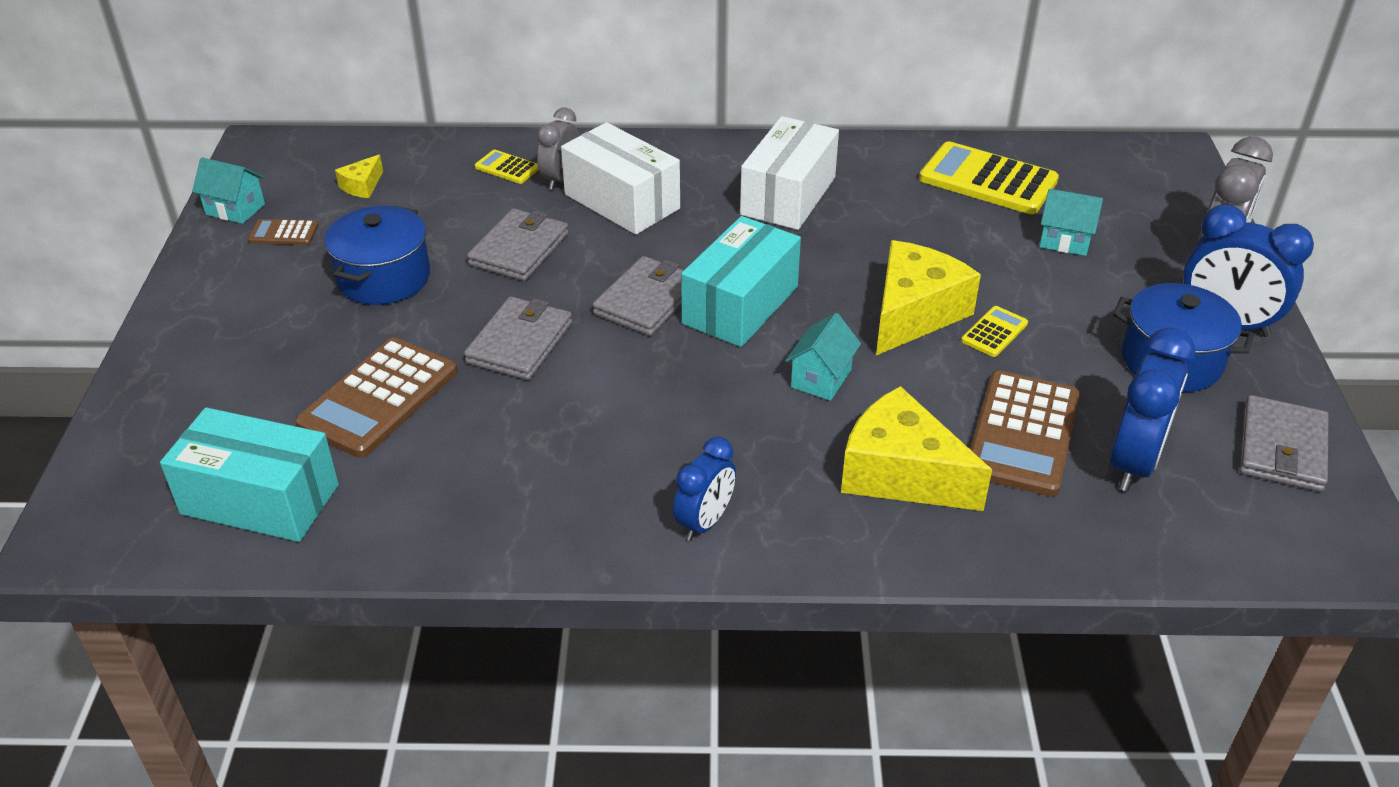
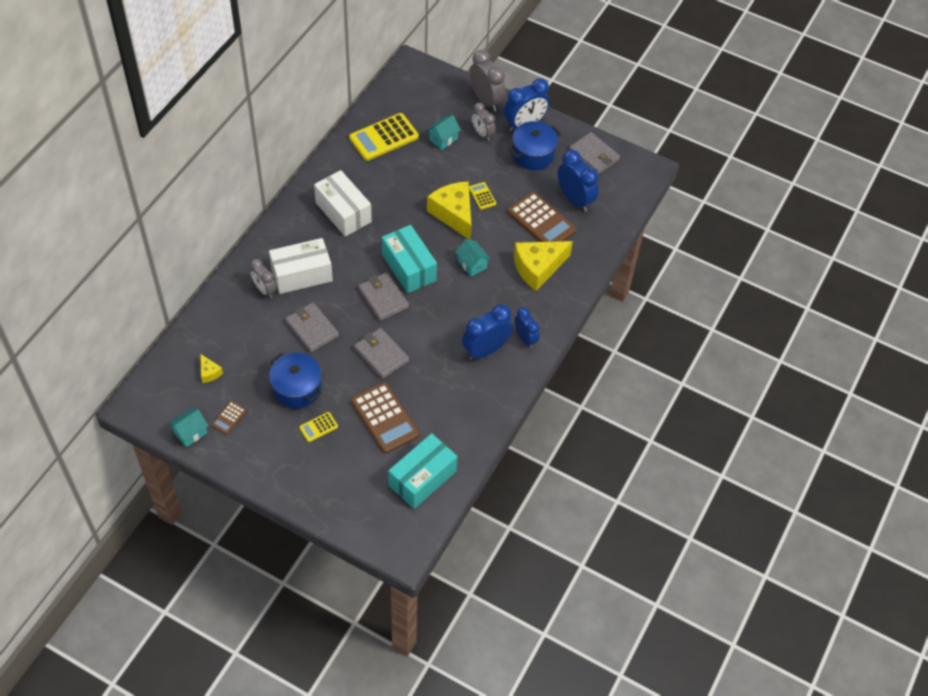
camera: 65 degrees left, 15 degrees up
(507, 168) = (238, 307): yellow calculator -> yellow calculator (318, 427)
(630, 473) = (485, 350): none -> blue clock
(1135, 280) = (482, 134): none -> grey clock

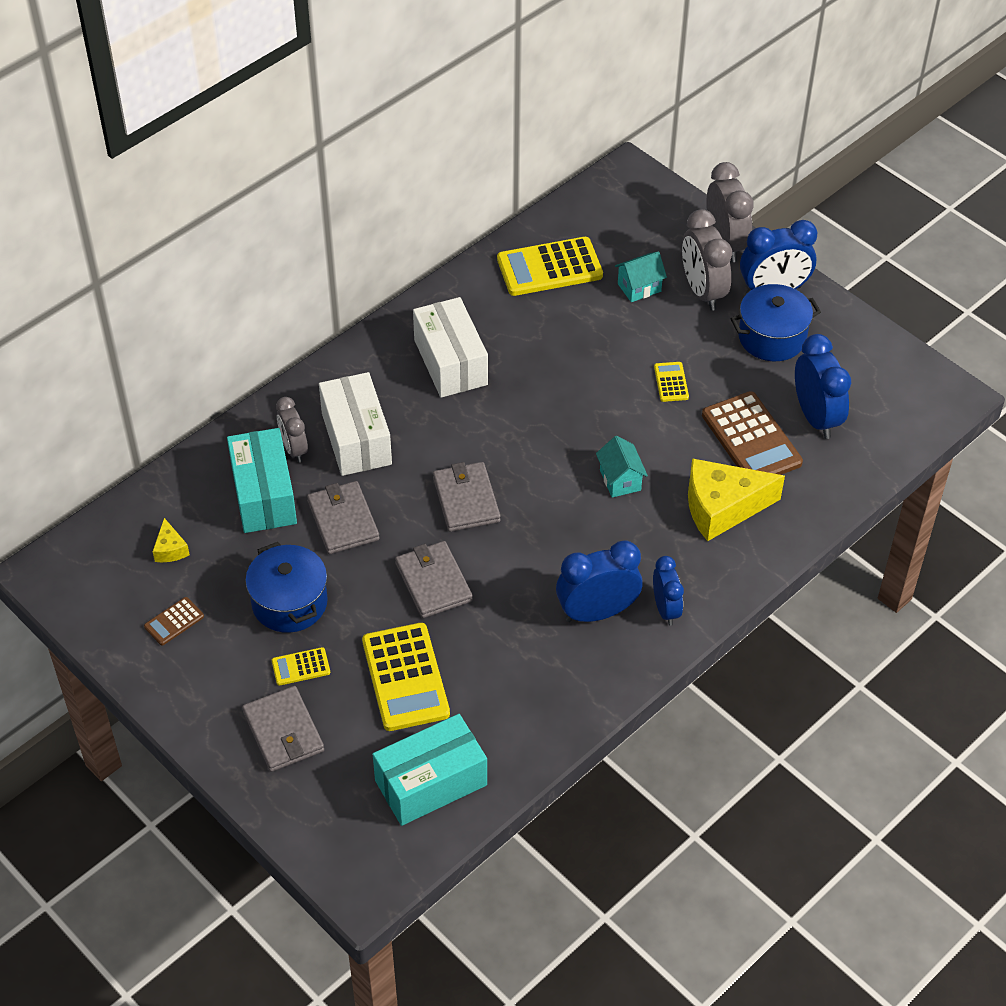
camera: 20 degrees right, 5 degrees down
(190, 433) = (111, 630): turquoise house -> none
(302, 274) = (356, 438): white box -> white box turned 75 degrees clockwise
(384, 418) = (405, 677): brown calculator -> yellow calculator
(409, 268) = (521, 463): turquoise box -> turquoise box (263, 495)
(454, 214) = (617, 400): yellow cheese -> none
(482, 134) = (702, 292): grey clock -> grey clock, size x1.58
(594, 155) = (869, 358): grey wallet -> grey wallet (283, 732)

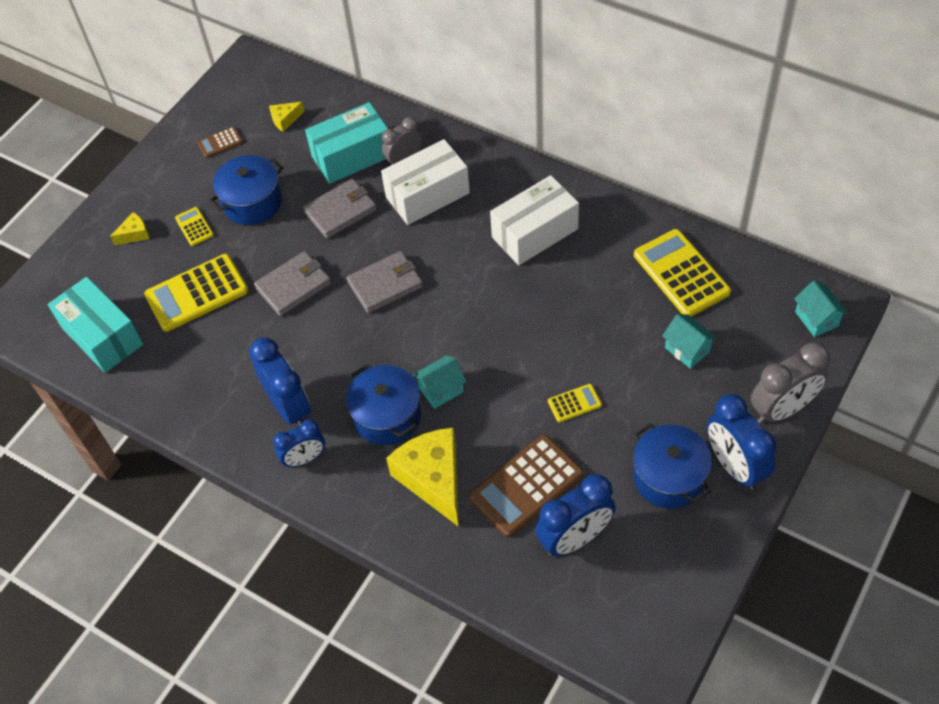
camera: 80 degrees right, 5 degrees up
(174, 621) = (220, 143): brown calculator -> brown calculator turned 60 degrees counterclockwise
(283, 732) = (134, 234): grey wallet -> yellow cheese
(636, 530) = (387, 416): none -> blue pot
(638, 193) = (816, 319): none -> turquoise house
(702, 292) = (705, 403): grey clock -> none

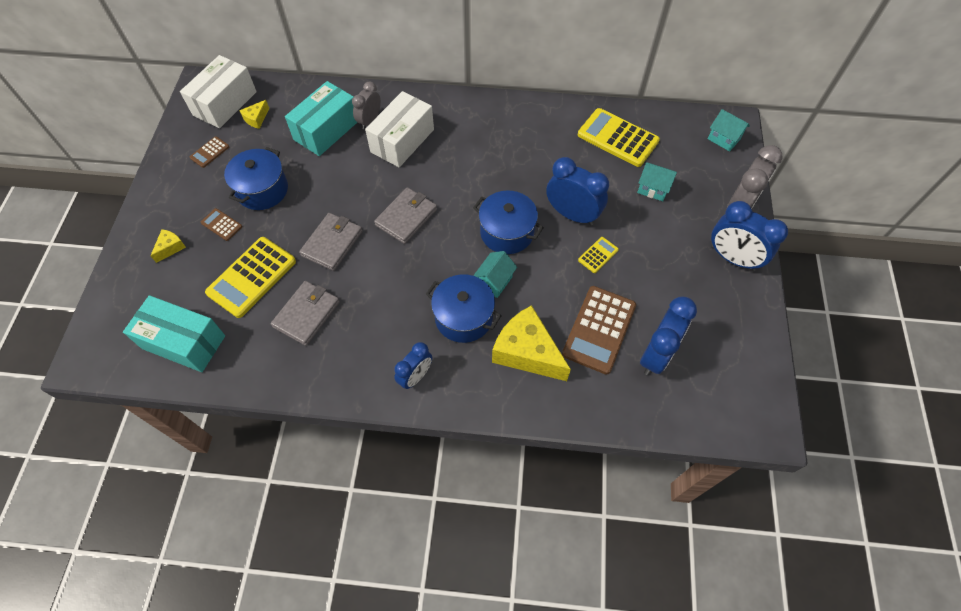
camera: 30 degrees left, 5 degrees up
(194, 227) = (221, 225): yellow calculator -> brown calculator
(289, 407) = (380, 340): blue clock -> blue clock (572, 214)
(340, 211) = (340, 173): grey wallet -> grey wallet (306, 314)
(534, 233) = (498, 143): white box -> white box (225, 103)
(669, 477) = (694, 283): blue pot -> blue pot (507, 232)

